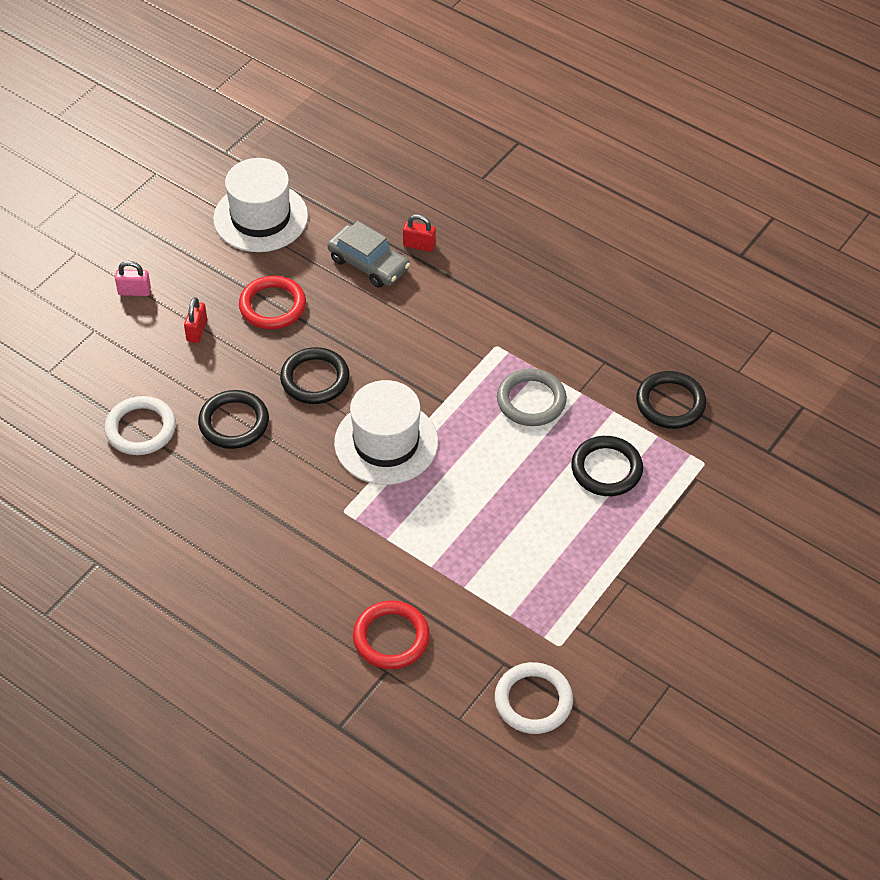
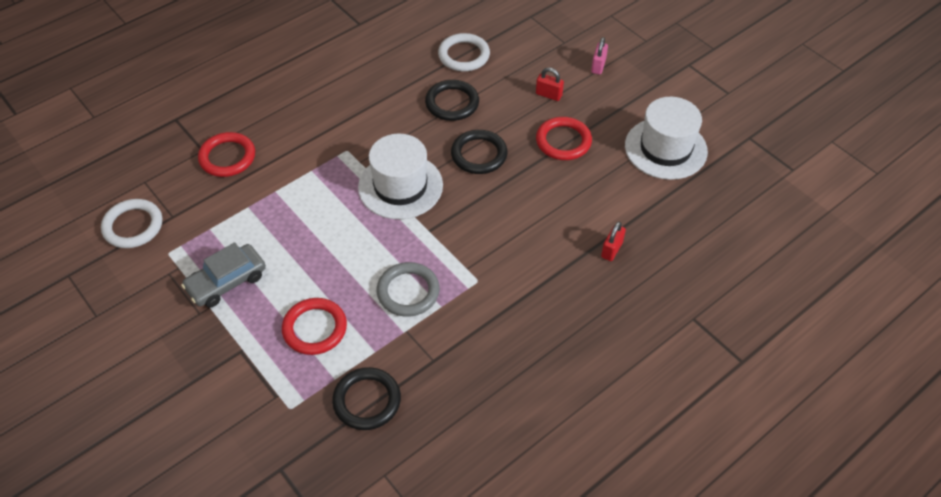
camera: 105 degrees right, 0 degrees up
(368, 264) = (596, 210): grey car -> grey car (226, 282)
(606, 469) = (315, 328): black ring -> red ring

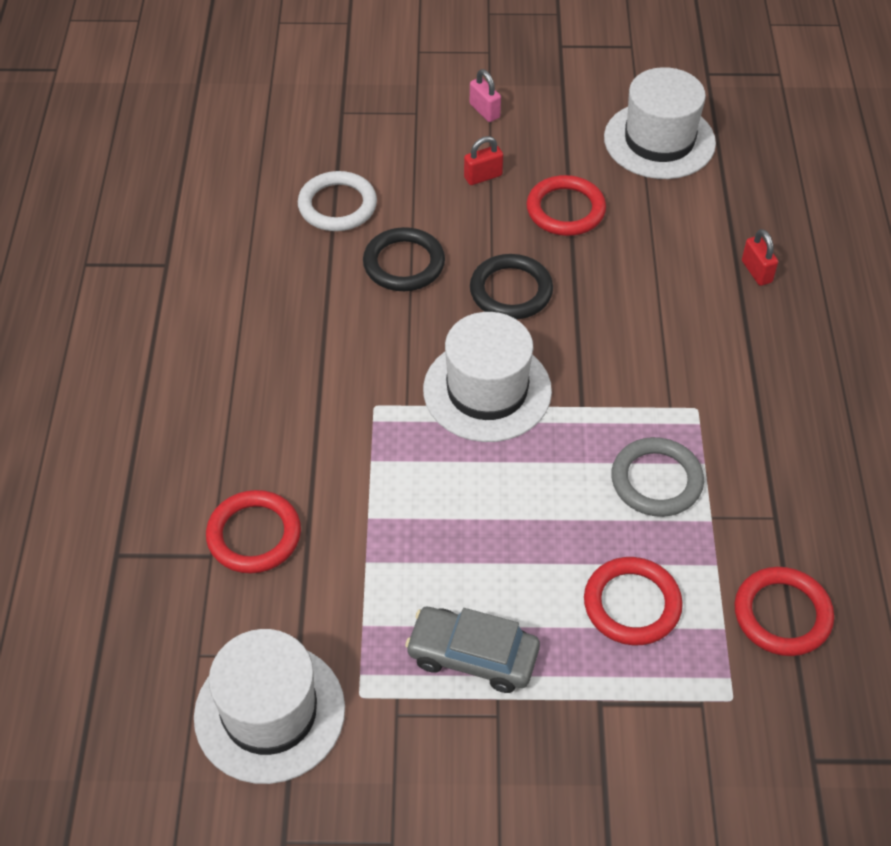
camera: 50 degrees left, 0 degrees up
(133, 226) = (269, 712): white ring -> white hat
(226, 282) = (472, 656): grey car -> grey car turned 105 degrees clockwise
(367, 401) = (782, 614): black ring -> red ring

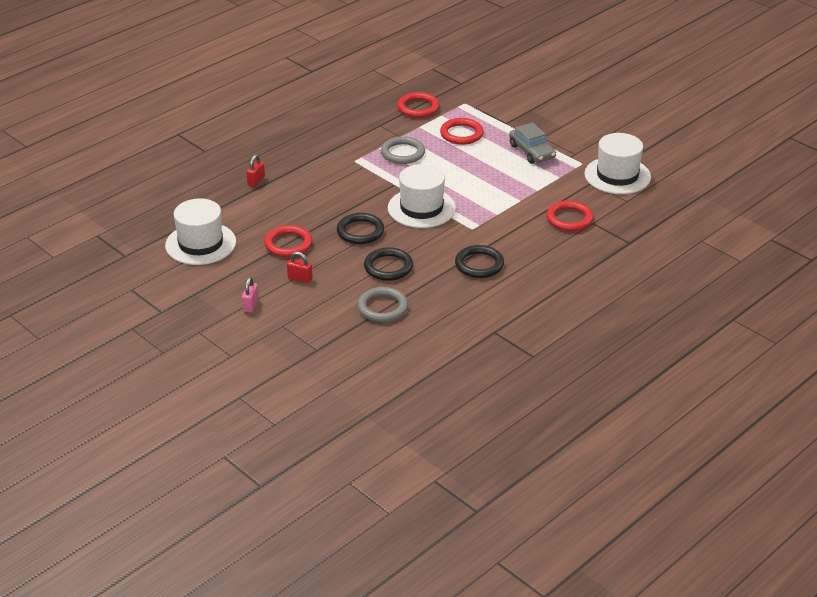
camera: 135 degrees left, 15 degrees down
(294, 350) = (479, 264): none -> black ring
(337, 205) = (382, 307): white ring -> grey ring

